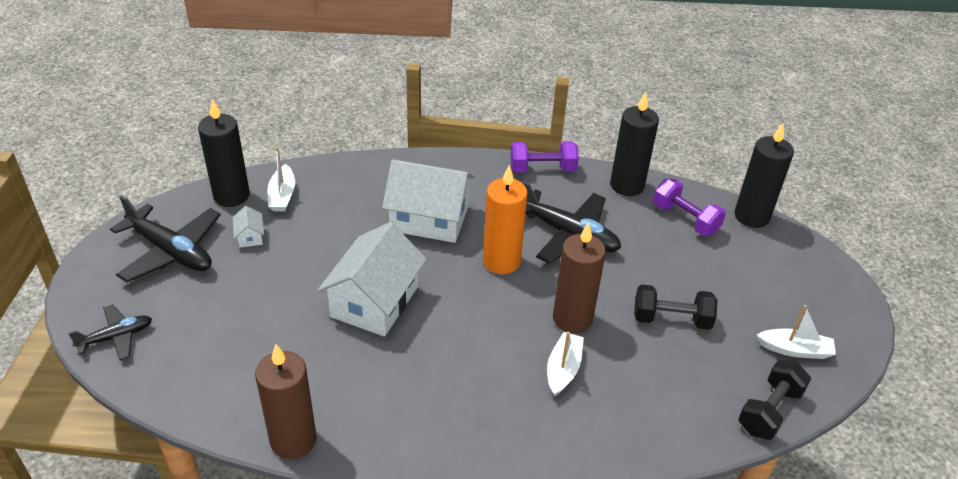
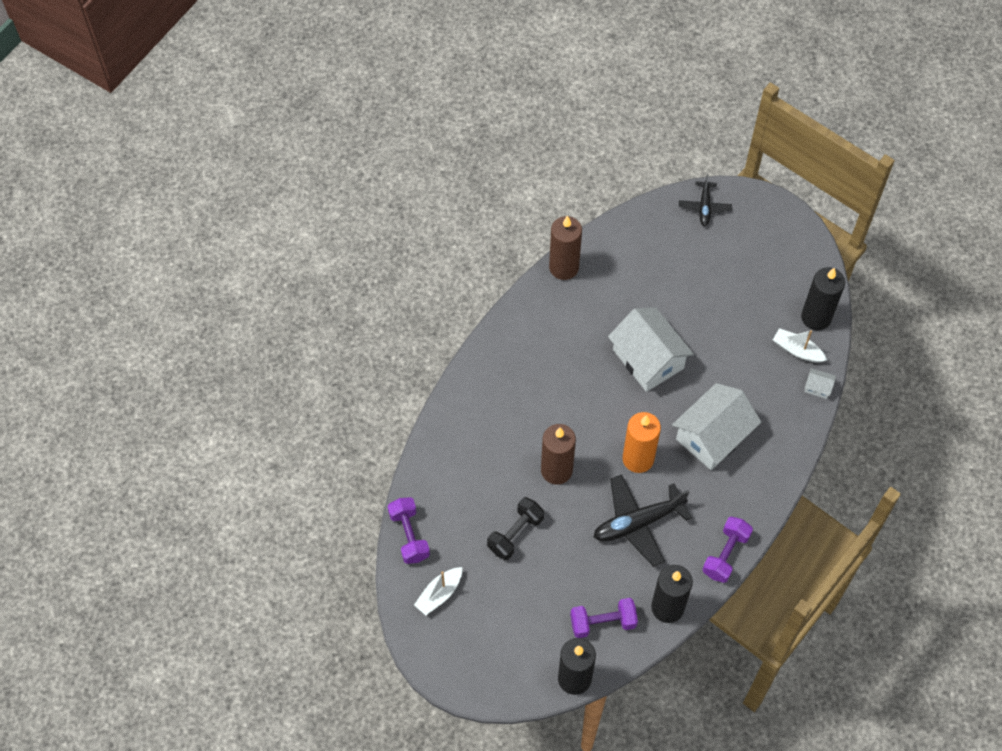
camera: 125 degrees right, 20 degrees up
(171, 251) = (772, 260): black plane -> none
(250, 236) = (760, 312): white house -> white house (818, 387)
(563, 369) = (520, 437): white boat -> none
(769, 411) = (409, 535): black dumbbell -> purple dumbbell

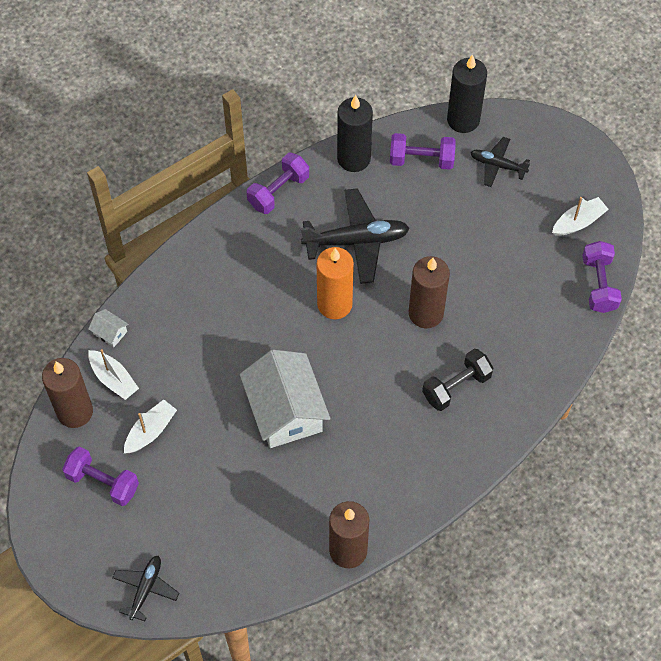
camera: 165 degrees left, 0 degrees up
(515, 534) = (486, 260): black dumbbell -> black dumbbell (456, 386)
(528, 635) = (497, 165): none -> black plane
(713, 436) = (245, 308): white house -> none
(749, 317) = (150, 431): none -> white boat
(769, 271) = (103, 482): none -> purple dumbbell
(816, 317) = (75, 412): black candle -> brown candle

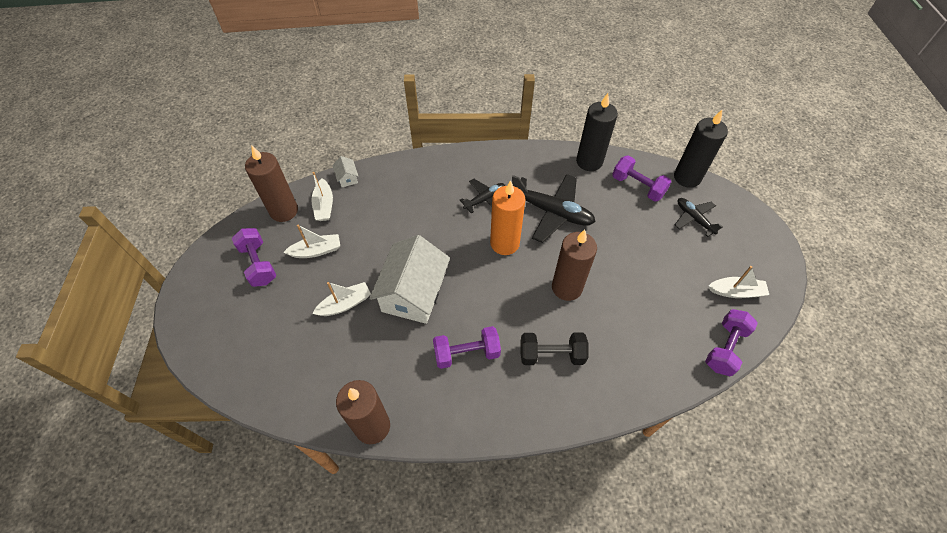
camera: 35 degrees right, 5 degrees down
(145, 588) = (216, 353): black plane -> black plane (485, 199)
(228, 464) = (345, 304): none -> white boat
(278, 191) = (522, 155): purple dumbbell -> purple dumbbell (466, 353)

